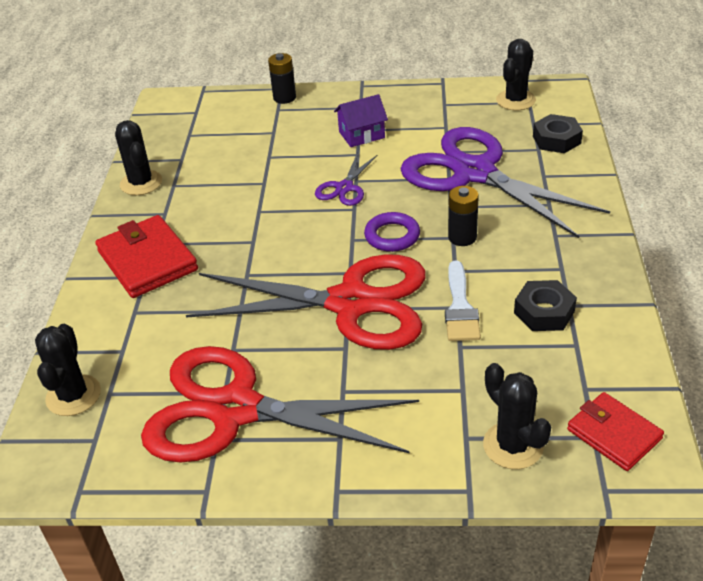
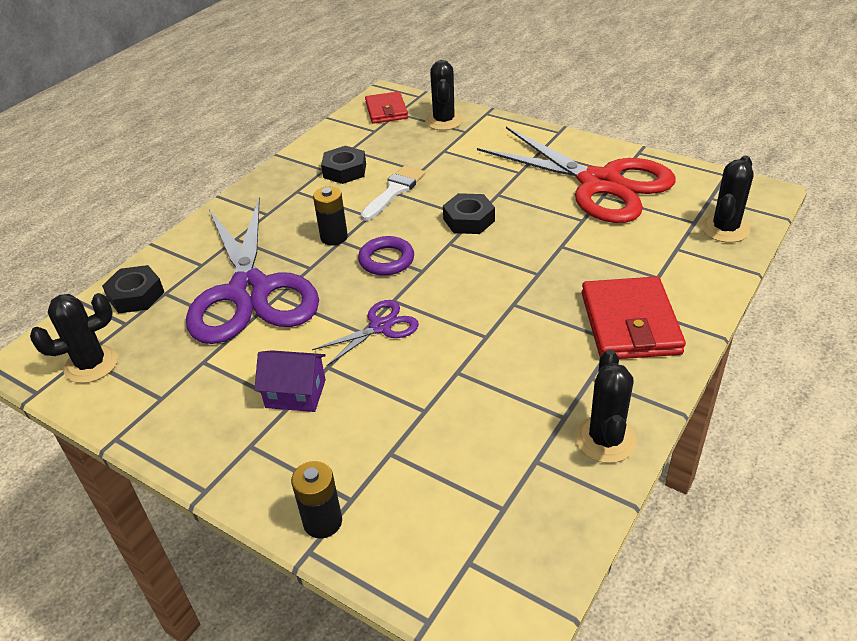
camera: 150 degrees left, 0 degrees up
(351, 303) = (469, 220): red scissors -> black nut

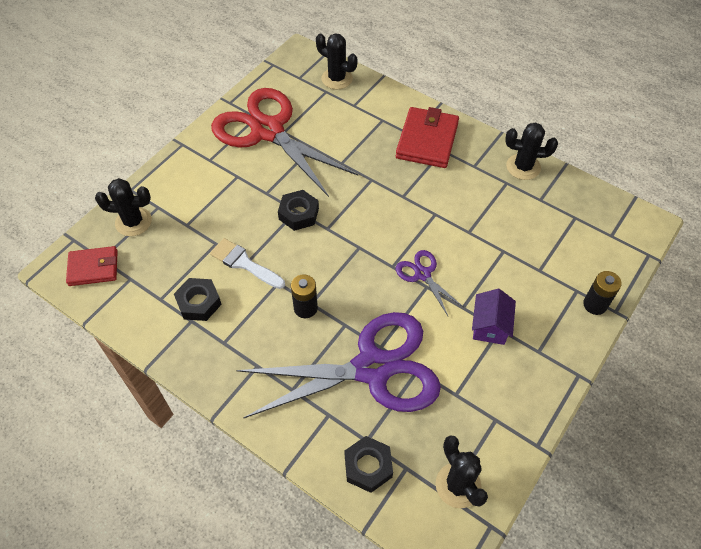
camera: 90 degrees left, 15 degrees up
(386, 260) = (343, 270): purple ring -> none
(600, 184) = (268, 130): red scissors -> red scissors turned 90 degrees counterclockwise
(630, 323) = (427, 140): red wallet -> red wallet turned 75 degrees counterclockwise

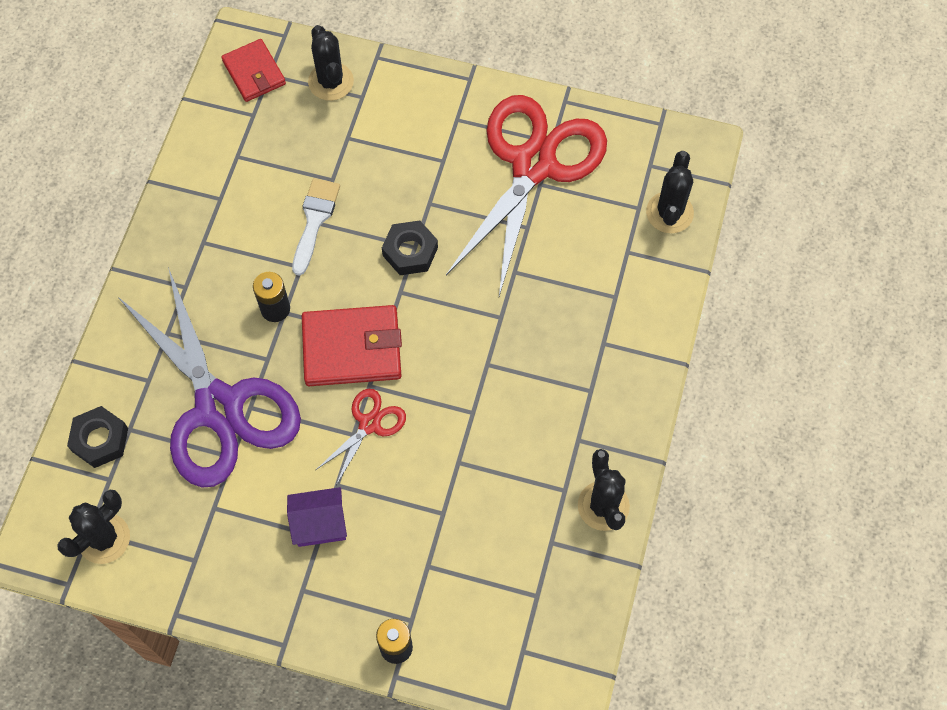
camera: 70 degrees right, 10 degrees up
(199, 303) = (245, 196): black nut -> none
(422, 274) = (370, 424): purple scissors -> red scissors
(427, 140) = (600, 365): red wallet -> red wallet (352, 348)

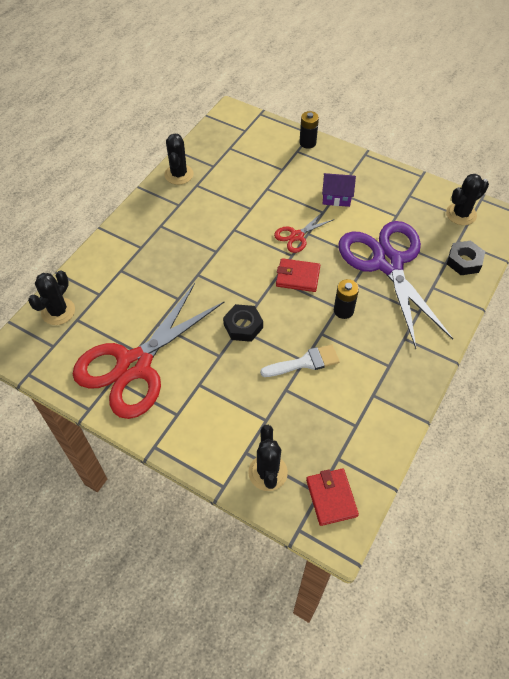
camera: 165 degrees left, 10 degrees down
(314, 220) = (305, 362): white brush -> white brush turned 135 degrees counterclockwise
(352, 348) = (297, 277): red wallet -> red wallet, size x0.65

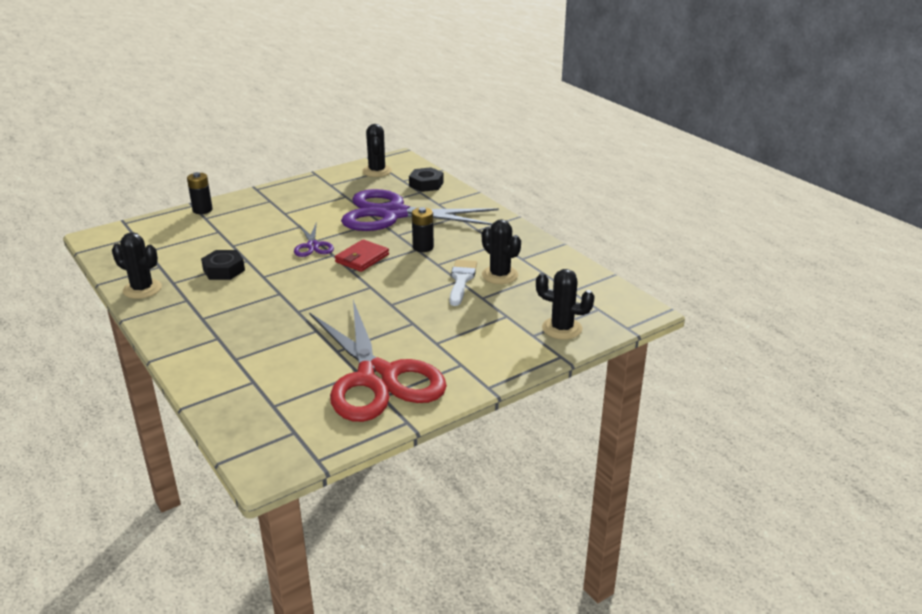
camera: 65 degrees left, 25 degrees down
(58, 311) = (246, 417): black cactus -> black cactus (500, 275)
(243, 326) = (390, 301): black nut -> black nut (224, 270)
(296, 236) = (312, 246): red scissors -> purple scissors
(331, 498) = (606, 304): red wallet -> none
(336, 197) = (290, 215): purple house -> none

